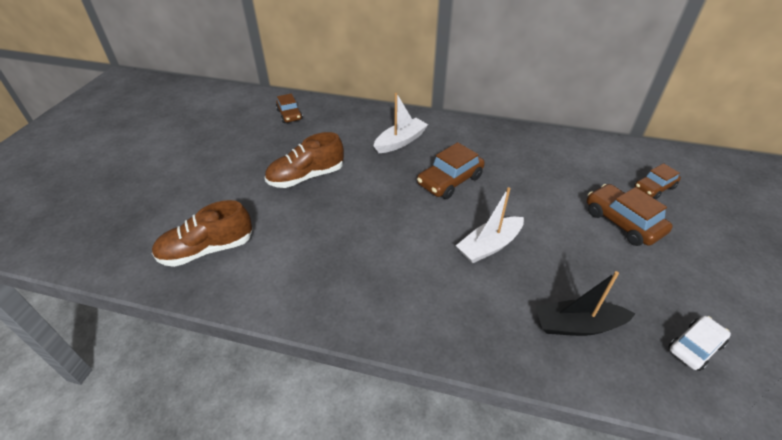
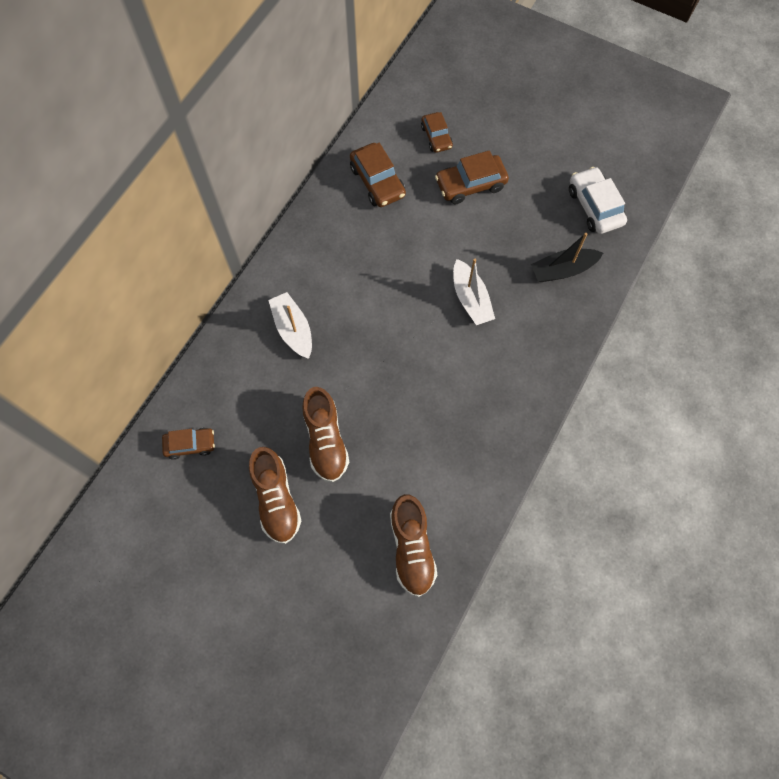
camera: 75 degrees left, 25 degrees up
(250, 161) = (276, 499): none -> brown shoe
(450, 181) = (375, 301): brown car -> brown car (377, 181)
(577, 325) = (562, 270): black boat -> black boat turned 60 degrees clockwise
(695, 347) = (594, 207): white car -> white car, size x1.54

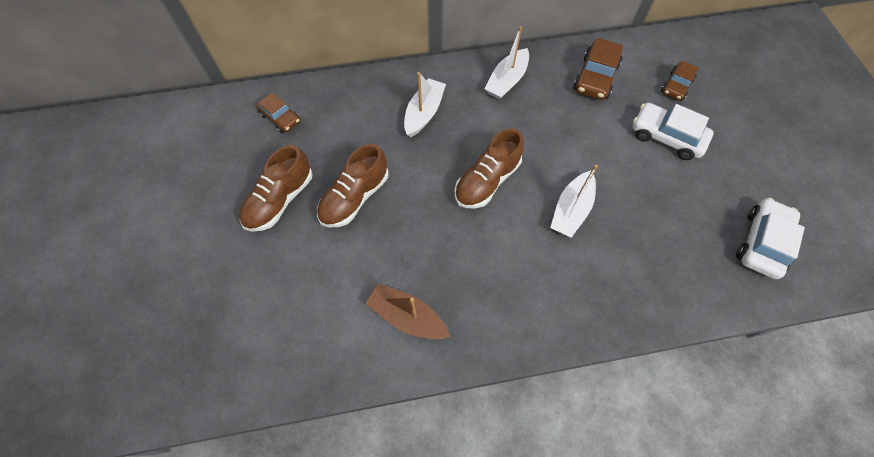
camera: 50 degrees right, 5 degrees down
(320, 244) = (507, 81): none -> white boat
(411, 548) = (313, 329): brown shoe -> brown shoe (487, 181)
(457, 475) = (407, 316): none -> brown boat
(470, 185) = (666, 137): brown car -> white car
(562, 270) = (674, 261): black boat -> none

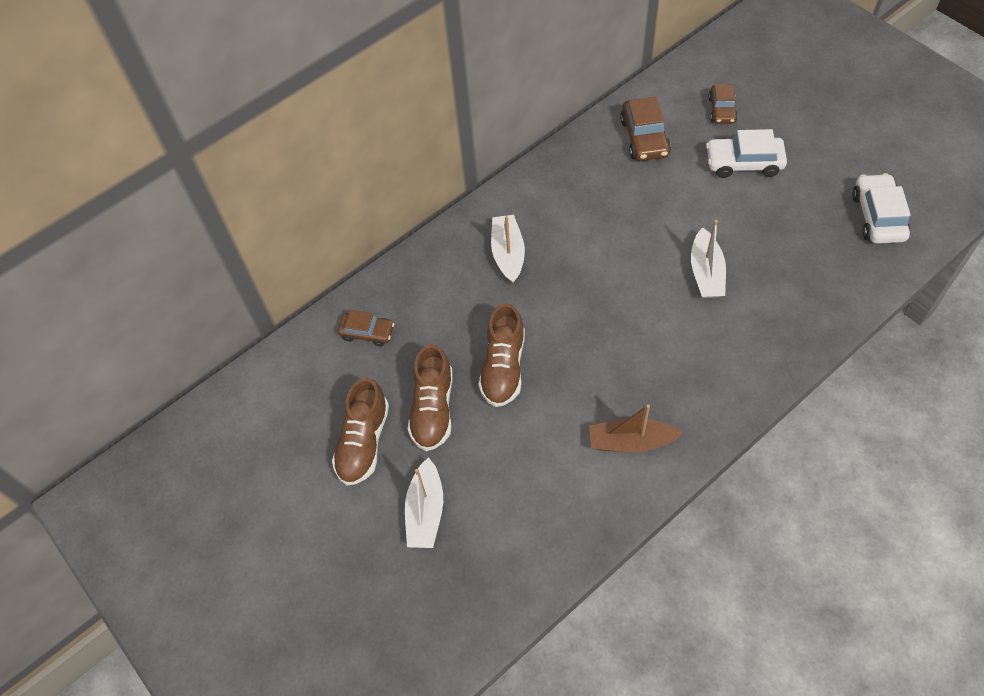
camera: 25 degrees left, 5 degrees down
(487, 181) = (614, 286): brown shoe -> brown shoe (363, 442)
(507, 81) = (564, 182): white boat -> white boat (425, 511)

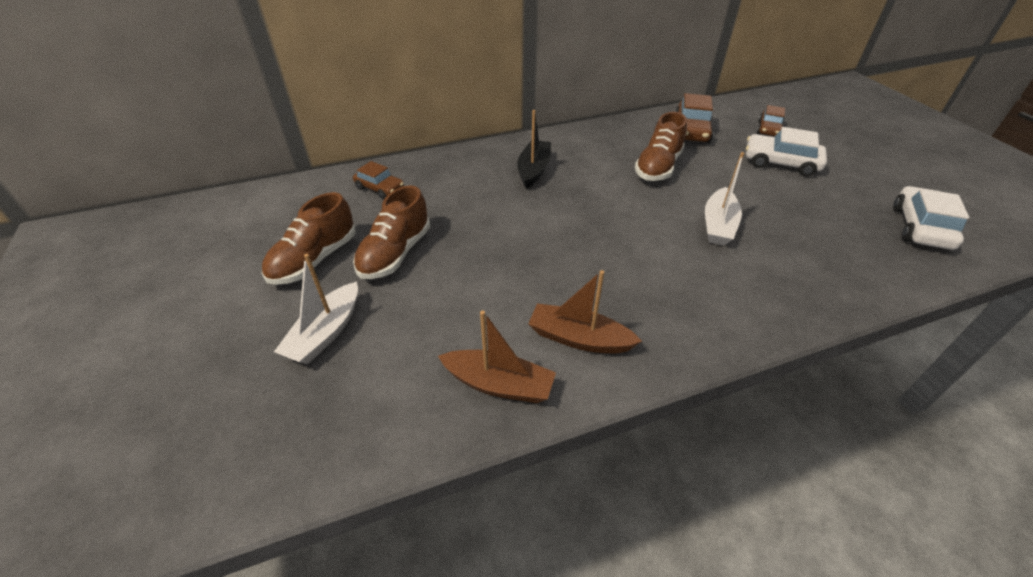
camera: 15 degrees right, 15 degrees down
(503, 367) = (481, 241): brown shoe -> brown shoe (658, 167)
(508, 254) = (534, 170): white boat -> black boat
(588, 505) = (499, 384): none -> brown boat

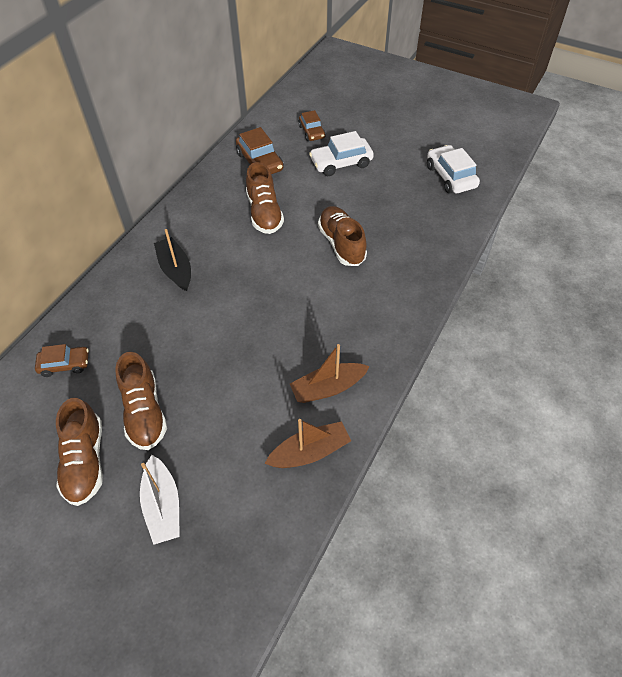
camera: 40 degrees left, 10 degrees up
(718, 225) = (341, 244): white boat -> brown shoe

